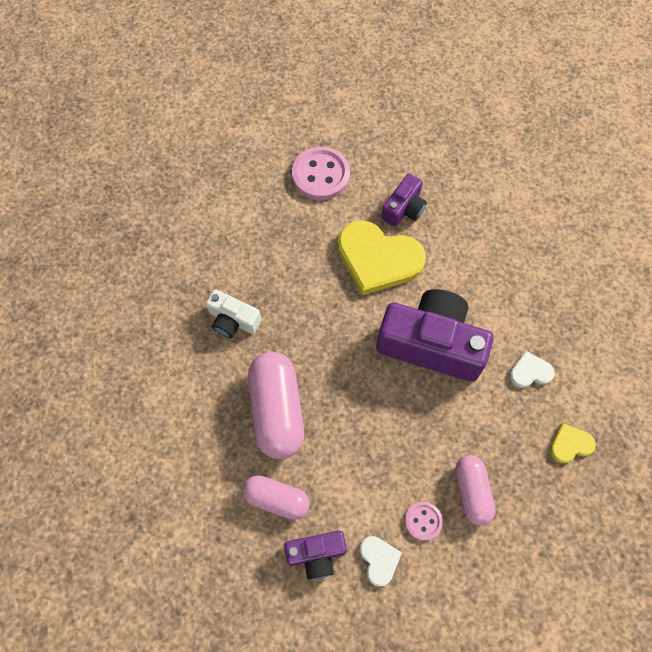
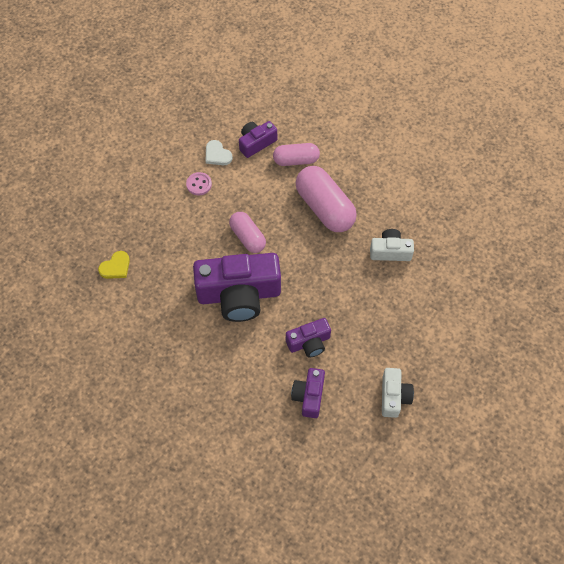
camera: 155 degrees right, 5 degrees down
(321, 175) = (394, 396): pink button -> white camera
(378, 259) = (309, 342): yellow heart -> purple camera
(472, 492) = (174, 212): pink capsule -> pink capsule (247, 237)
(530, 372) = (159, 304): white heart -> none

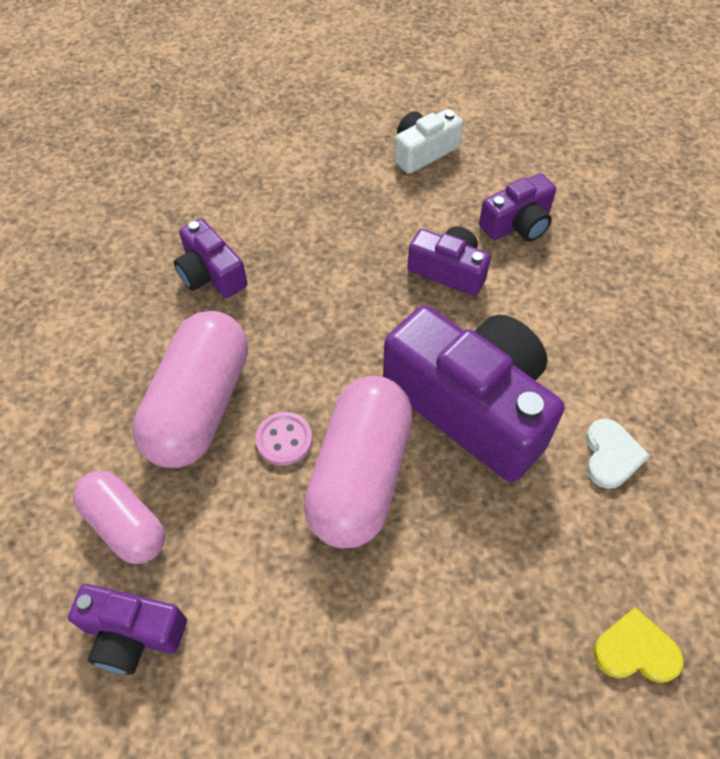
camera: 130 degrees left, 5 degrees down
(199, 184) = (324, 661): pink button -> pink button (284, 440)
(217, 155) = (221, 690): white heart -> white heart (611, 455)
(247, 237) = (360, 475): pink capsule -> pink capsule, size x1.64
(390, 251) = (211, 274): white camera -> purple camera

